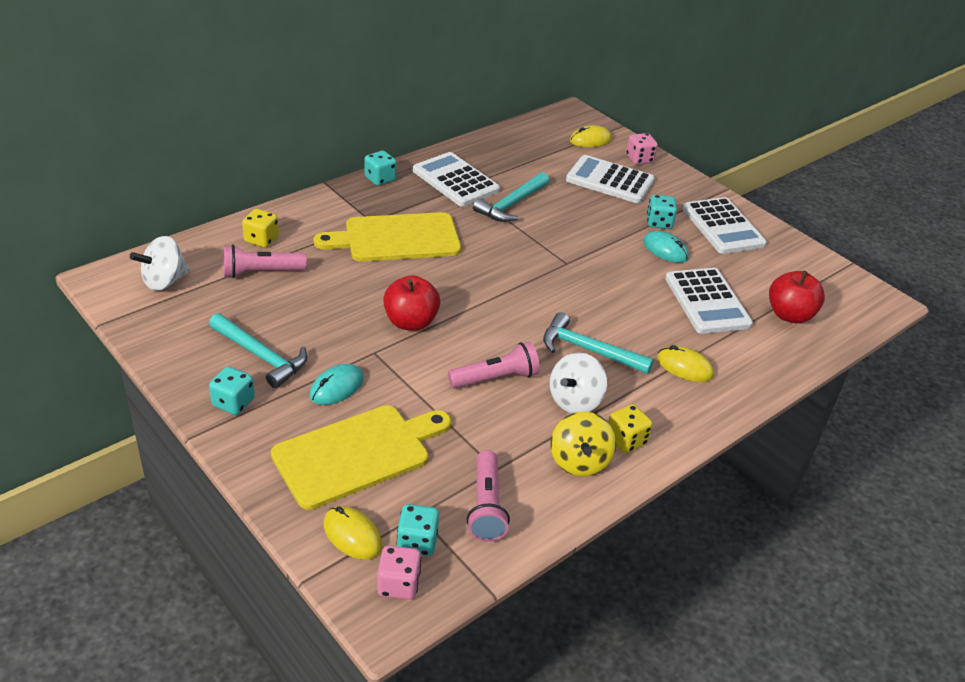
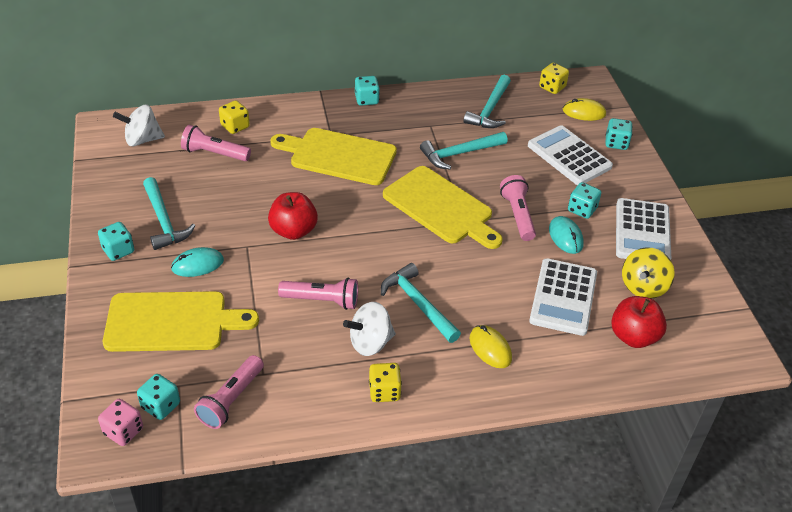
camera: 30 degrees right, 5 degrees up
(352, 535) = (121, 381): yellow mouse -> none
(455, 180) = (429, 118): white calculator -> none
(506, 158) = (490, 109): none -> turquoise hammer
(535, 257) = (441, 207): none -> yellow cutting board
(545, 125) = (552, 87): none -> yellow dice
(579, 461) = (331, 394): yellow spinning top -> yellow spinning top (643, 287)
(609, 244) = (518, 215): none -> pink flashlight
(639, 159) = (616, 143): pink dice -> turquoise dice

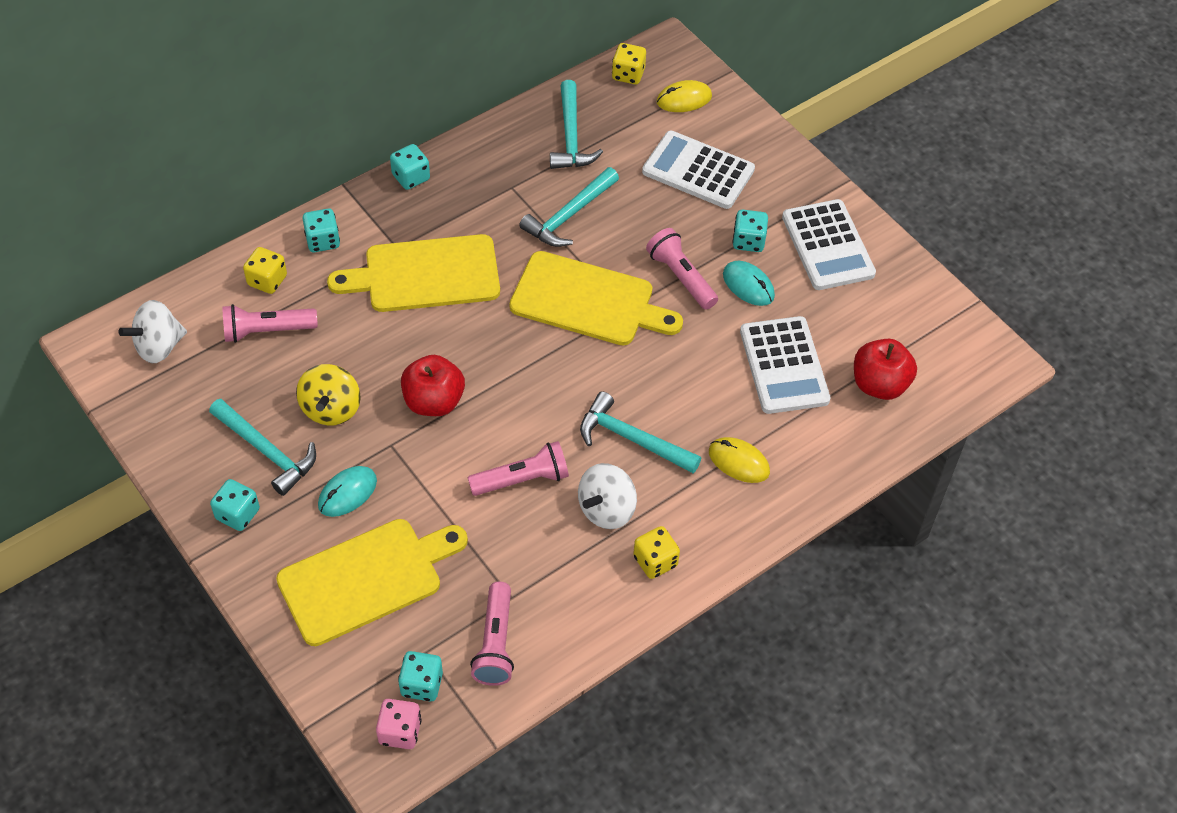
camera: 25 degrees left, 10 degrees up
(616, 143) = (742, 131): turquoise dice -> turquoise dice (323, 241)
(643, 287) = (861, 318): yellow spinning top -> yellow spinning top (331, 409)

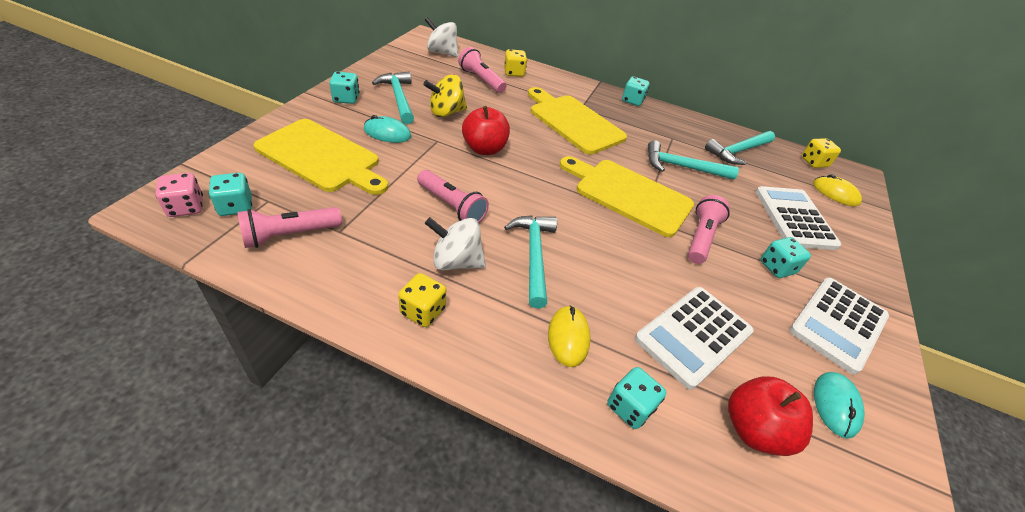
camera: 55 degrees right, 10 degrees down
(267, 451) = (398, 98): turquoise hammer -> turquoise hammer turned 150 degrees clockwise
(323, 241) = (557, 83): turquoise dice -> turquoise dice (630, 407)
(588, 300) = (629, 195): yellow cutting board -> yellow cutting board turned 135 degrees clockwise
(748, 285) = (740, 281): turquoise mouse -> turquoise mouse (835, 405)

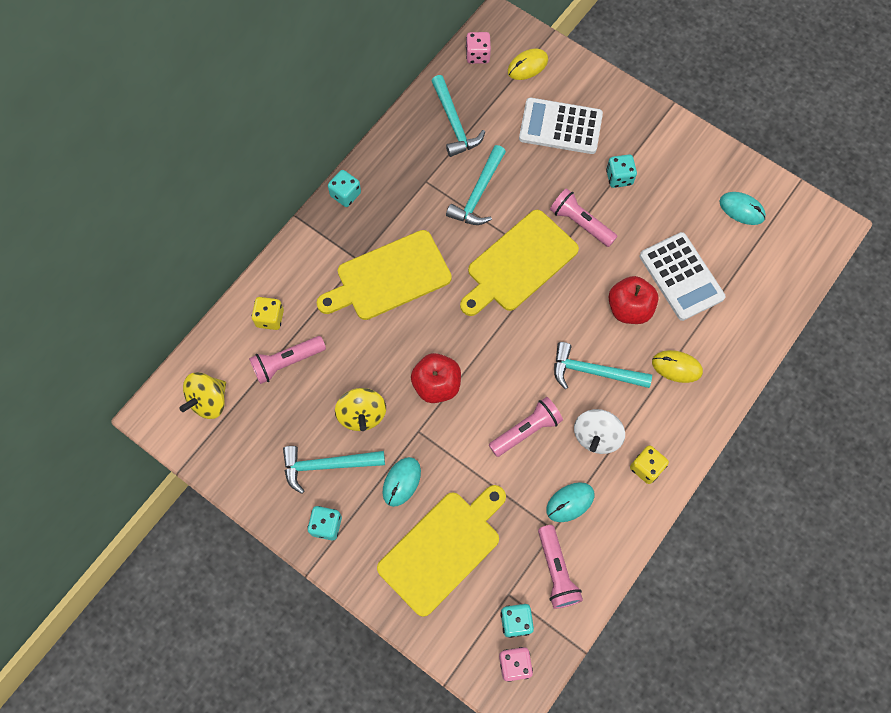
camera: 70 degrees left, 25 degrees up
(372, 243) = (570, 502): none -> turquoise mouse
(442, 53) = (209, 401): white spinning top -> yellow spinning top
(630, 407) = (733, 343): turquoise dice -> none
(753, 429) = (754, 272): red apple -> red apple (629, 308)
(814, 162) = (477, 55): yellow dice -> pink dice
(838, 324) = (678, 164): white calculator -> none

